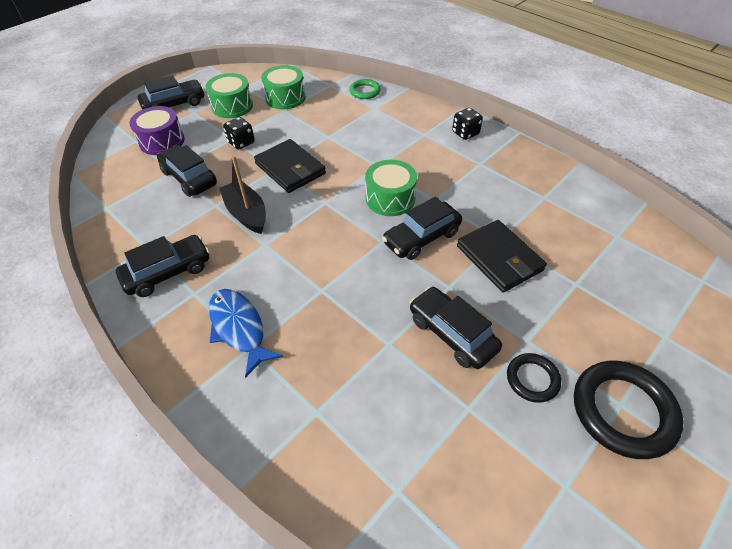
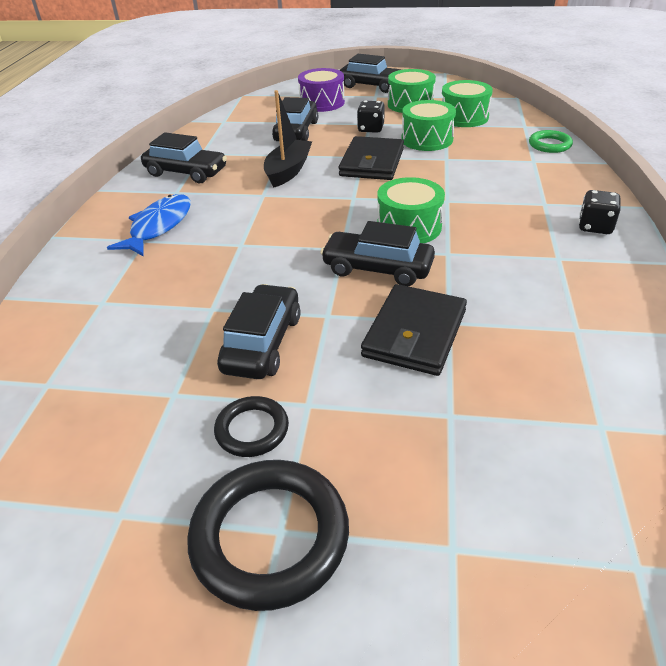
camera: 55 degrees right, 10 degrees down
(292, 129) = (427, 139): none -> green drum

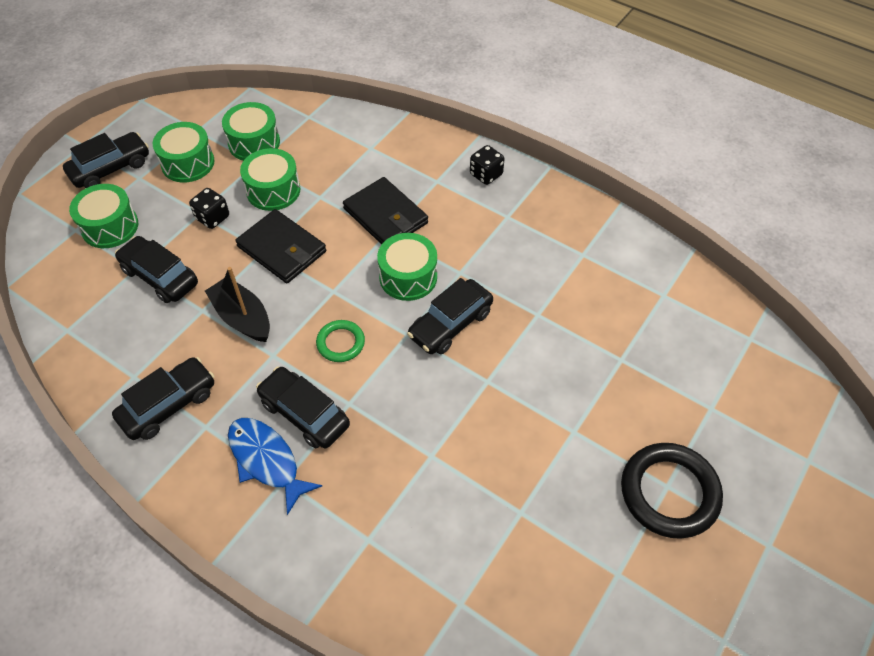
camera: 65 degrees left, 15 degrees up
(252, 430) = (581, 473): black ring -> none
(262, 343) = (496, 435): black car -> black car (304, 414)
(322, 103) = (110, 226): purple drum -> green drum
(415, 333) = (538, 339): black wallet -> black wallet (386, 216)
(549, 145) = (354, 123): green ring -> green ring (340, 343)

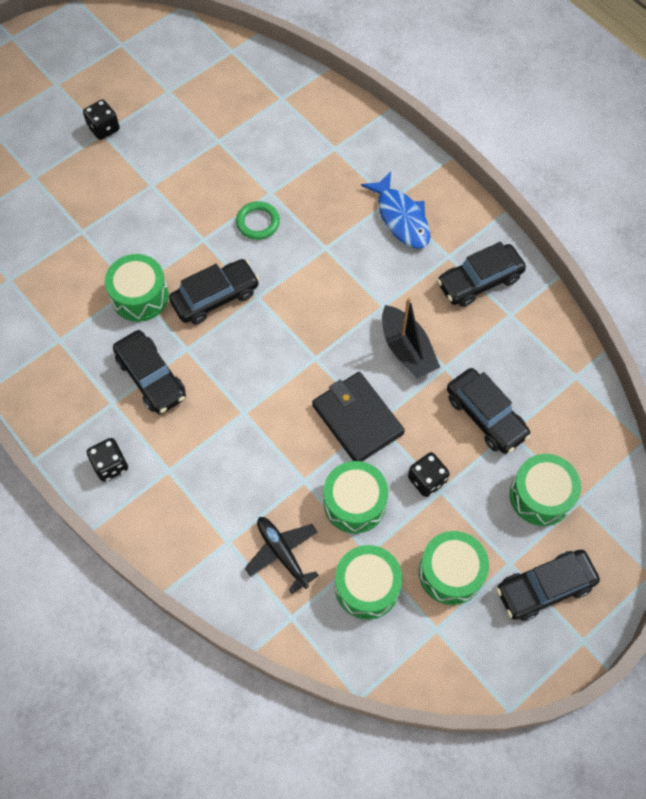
camera: 165 degrees left, 10 degrees up
(304, 414) = (364, 247): black car -> black car (151, 378)
(325, 149) = (282, 553): none -> black plane
(340, 343) = (320, 302): green ring -> green ring (258, 222)
(386, 216) = (239, 435): black wallet -> none
(408, 277) = (238, 355): green drum -> green drum (140, 296)
(669, 492) = (104, 128): black ring -> black dice

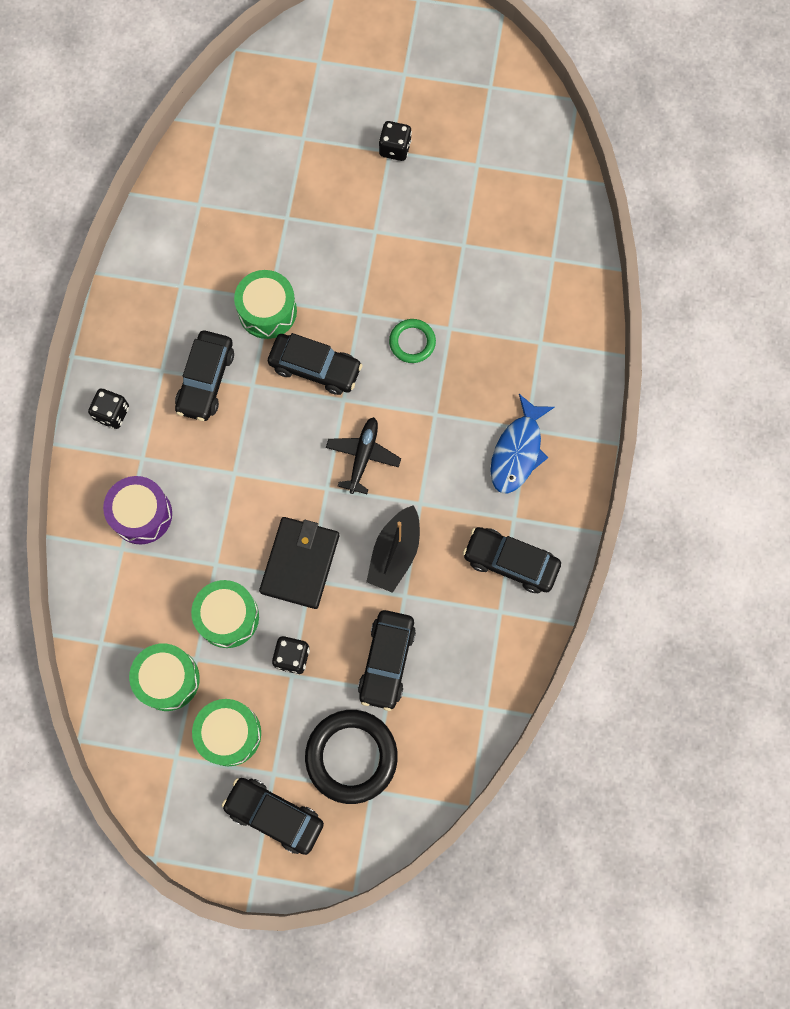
camera: 50 degrees right, 10 degrees up
(214, 505) = (141, 514): none -> purple drum
(282, 553) = (144, 596): black plane -> black plane (363, 456)
(540, 496) = (351, 756): green drum -> black ring

